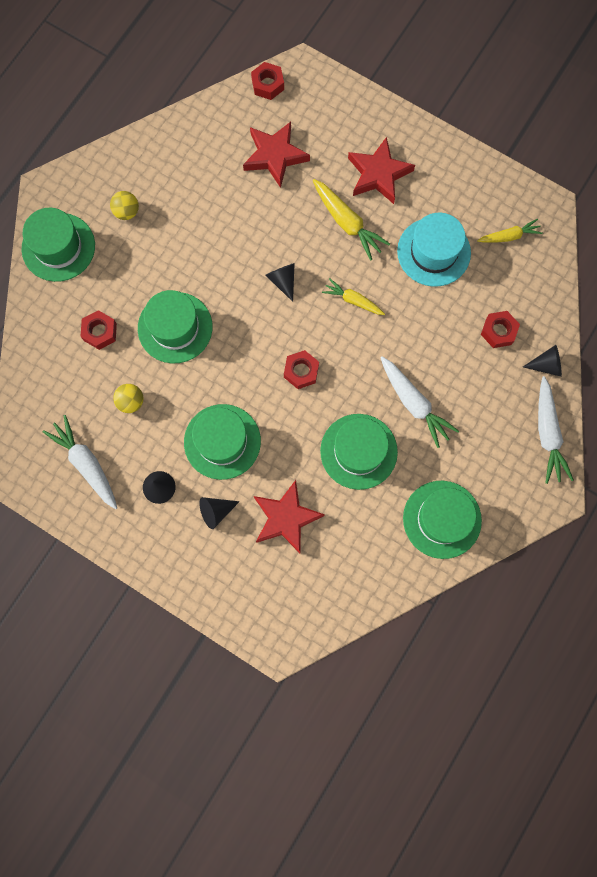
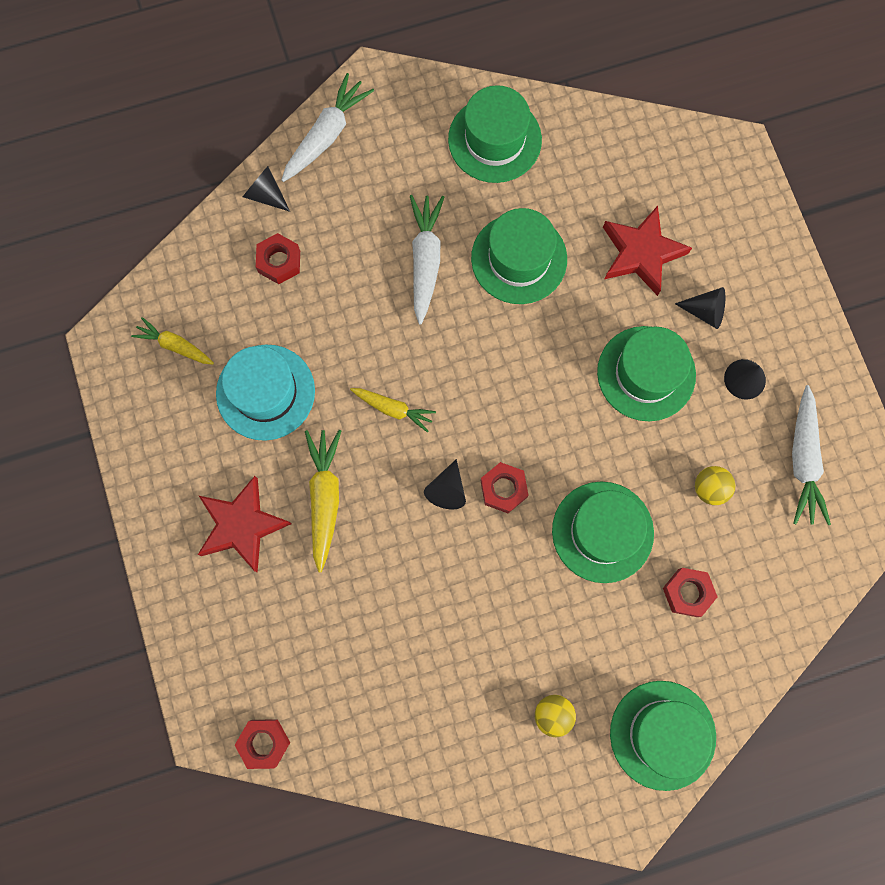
camera: 140 degrees left, 0 degrees up
(275, 156) = (333, 643): red star -> none
(301, 371) = (509, 379): red nut -> red nut (503, 489)
(353, 300) = (393, 409): yellow carrot -> yellow carrot turned 45 degrees counterclockwise

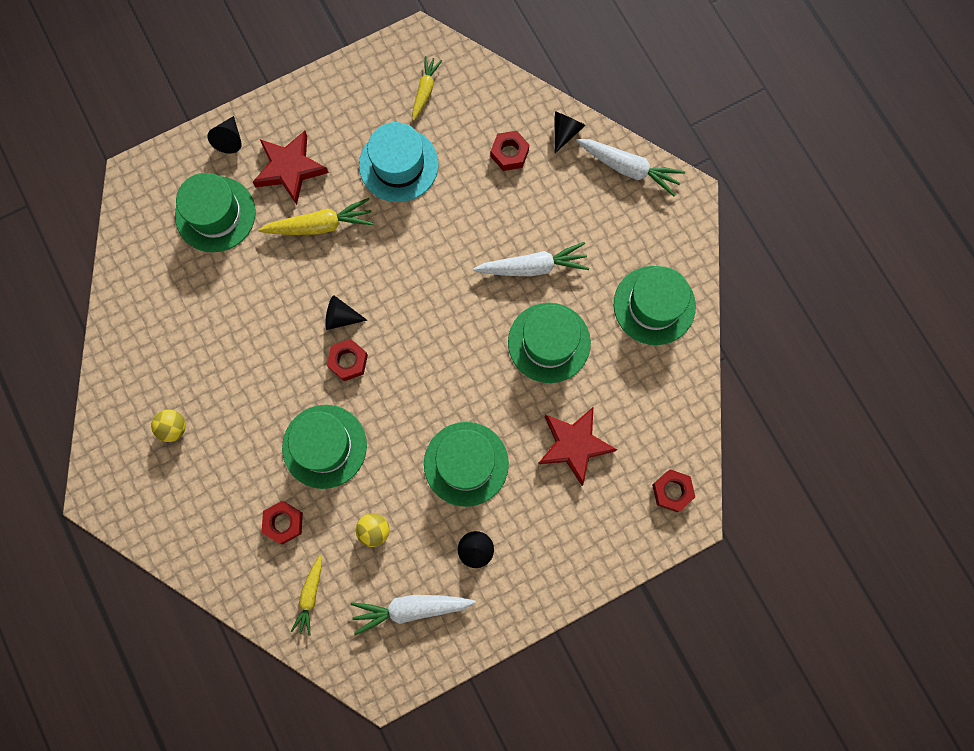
camera: 80 degrees right, 0 degrees up
(264, 742) = (129, 217): red nut -> red nut (672, 491)
(393, 409) = (401, 264): yellow carrot -> yellow carrot (310, 596)
(662, 735) = (167, 517): green hat -> green hat (215, 214)
(705, 311) = (531, 507): black cone -> black cone (229, 139)

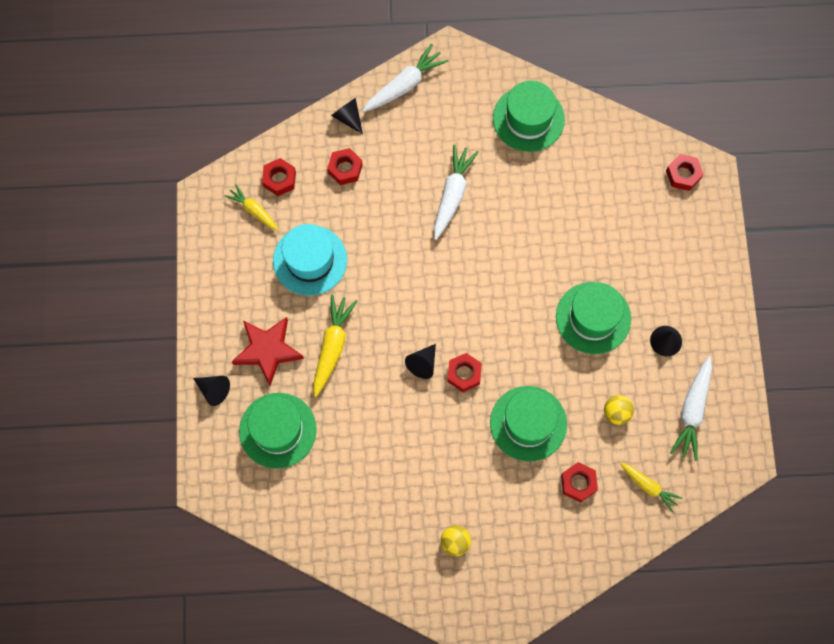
camera: 65 degrees left, 5 degrees down
(468, 99) = (279, 179): none -> red nut
(549, 342) = (522, 210): green hat -> none
(574, 445) = (615, 229): red star -> none

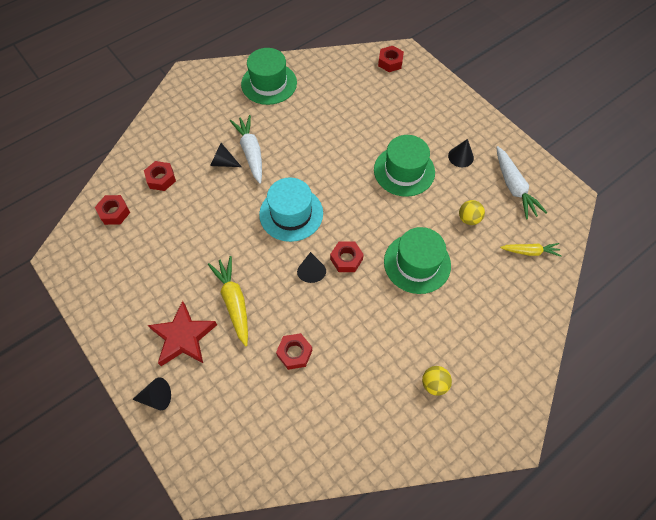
camera: 35 degrees left, 10 degrees down
(253, 210) = (107, 244): yellow carrot -> none
(278, 430) = (232, 393): green hat -> none
(310, 260) = (175, 252): turquoise hat -> turquoise hat (291, 214)
(348, 118) = (142, 147): black cone -> black cone (223, 162)
(404, 85) = (169, 107): white carrot -> none
(578, 483) = (483, 280): red nut -> red nut (294, 353)

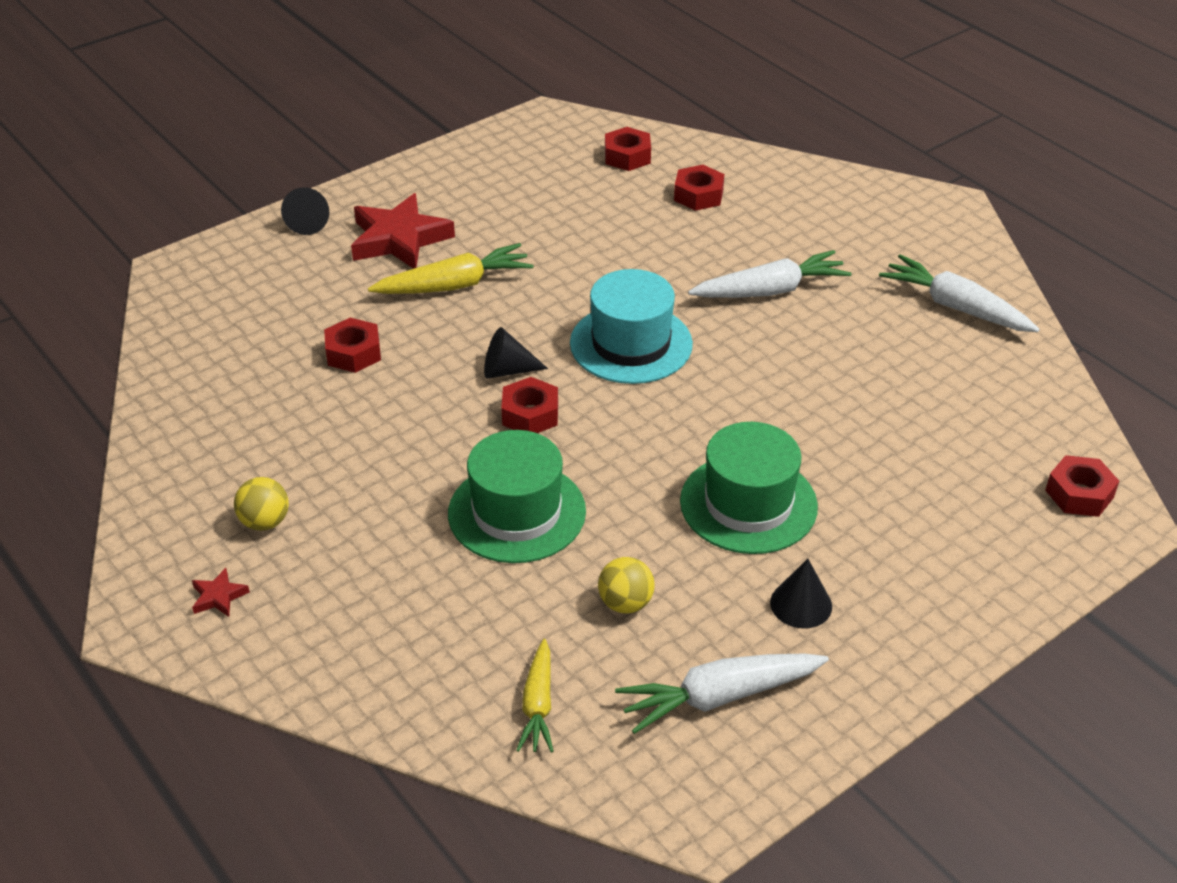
camera: 90 degrees right, 20 degrees down
(223, 162) = (742, 259): black cone -> none
(269, 83) = (956, 307): green hat -> white carrot
(488, 399) = (218, 596): none -> red star

